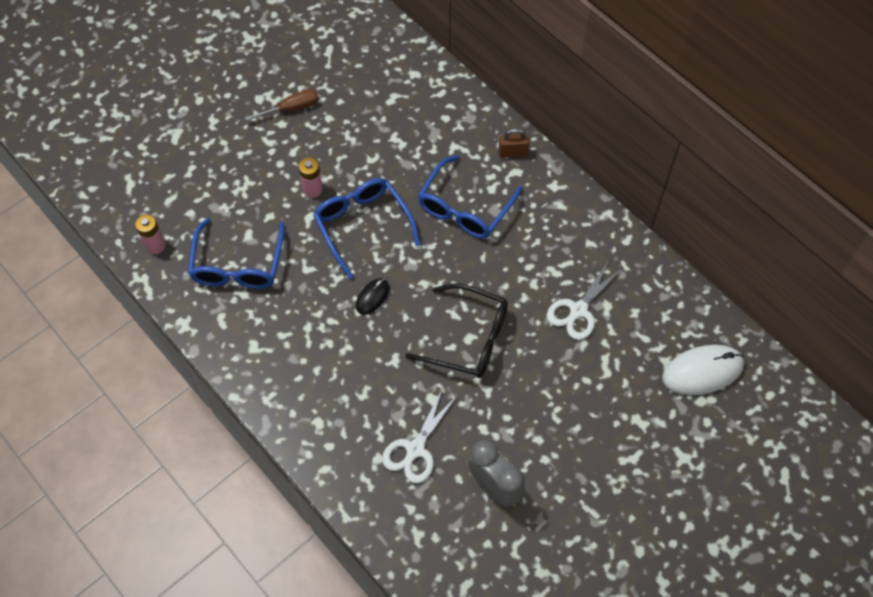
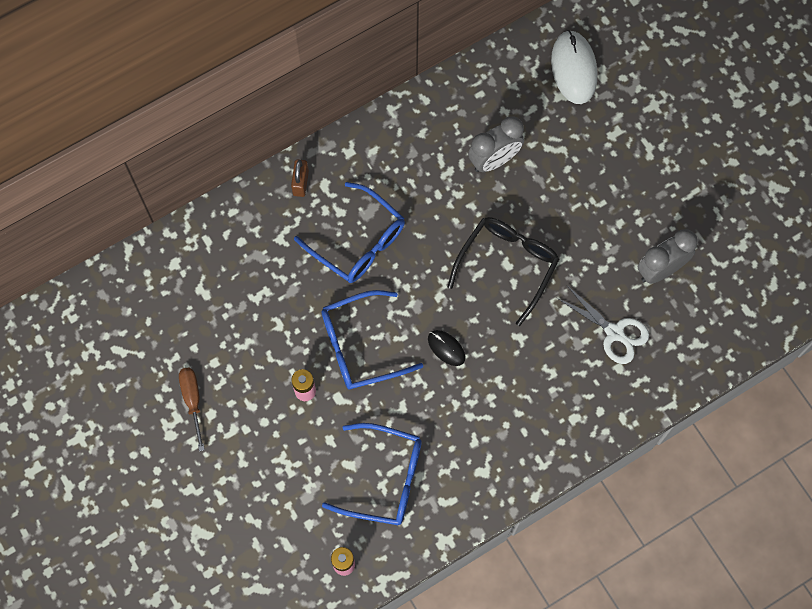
camera: 80 degrees left, 10 degrees up
(578, 310) = (494, 160): white scissors -> grey clock

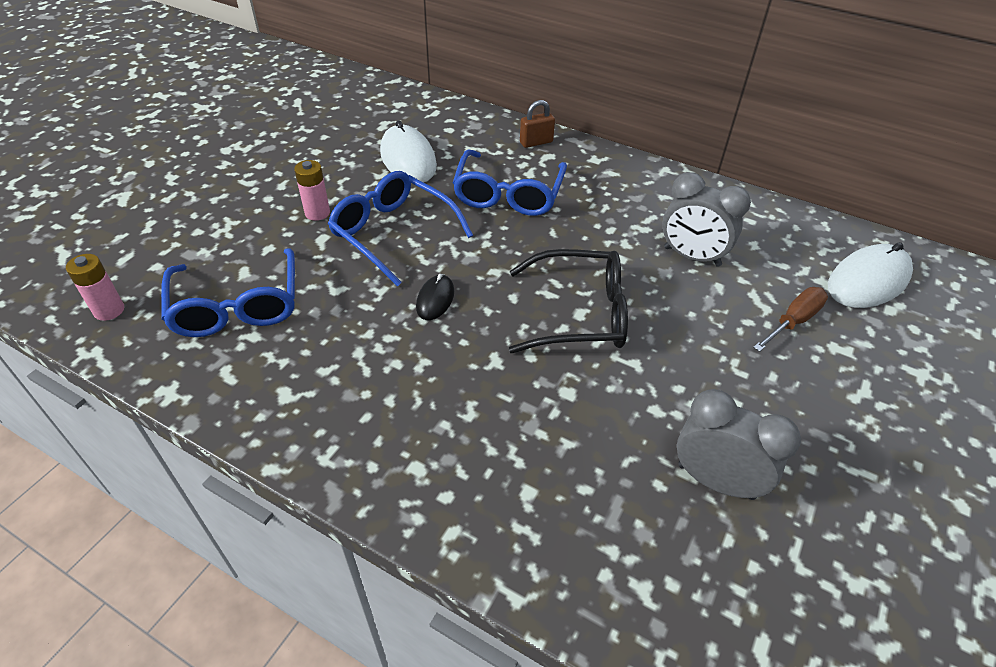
camera: 60 degrees right, 25 degrees down
(192, 400) = (269, 150): brown screwdriver -> brown screwdriver (794, 321)
(268, 294) = (408, 159): none -> white mouse
(615, 333) = (577, 464): white scissors -> none

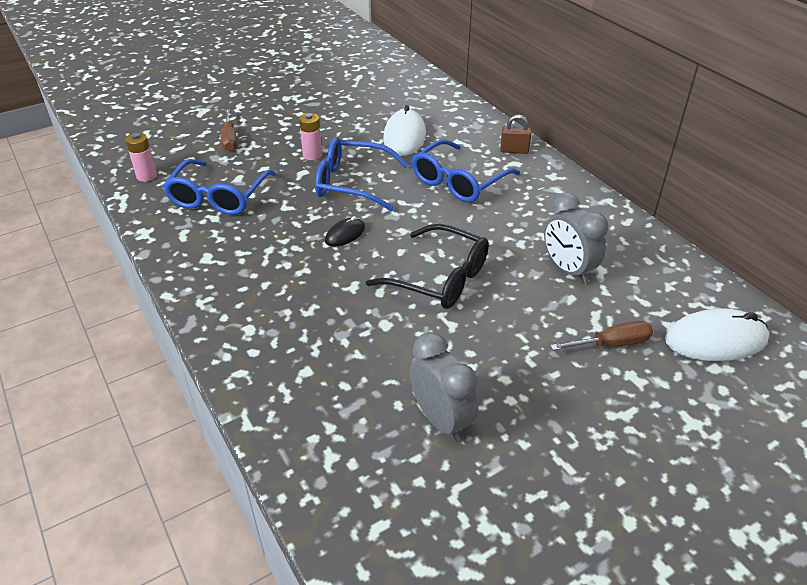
camera: 30 degrees right, 5 degrees down
(192, 225) = (229, 140): none -> brown screwdriver
(393, 233) = (352, 183): blue glasses -> blue glasses turned 60 degrees counterclockwise

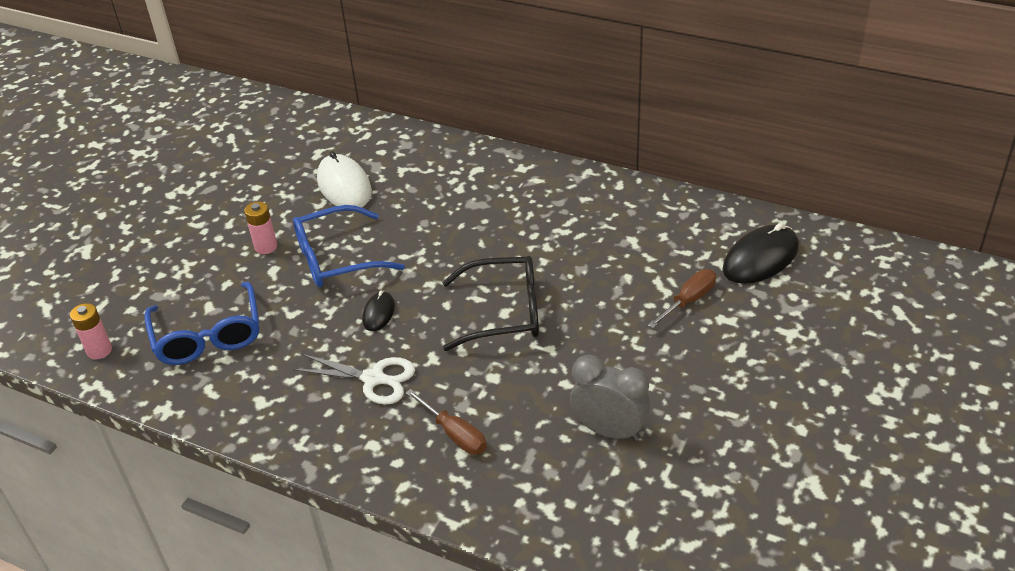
camera: 30 degrees left, 0 degrees up
(229, 140) = (154, 269): brown screwdriver -> brown screwdriver (455, 434)
(296, 280) = (374, 379): none -> white scissors
(458, 181) = (440, 211): blue glasses -> none
(514, 151) = (465, 156): brown padlock -> none
(568, 270) = (605, 253): grey clock -> none
(715, 340) = (760, 258): white mouse -> black mouse

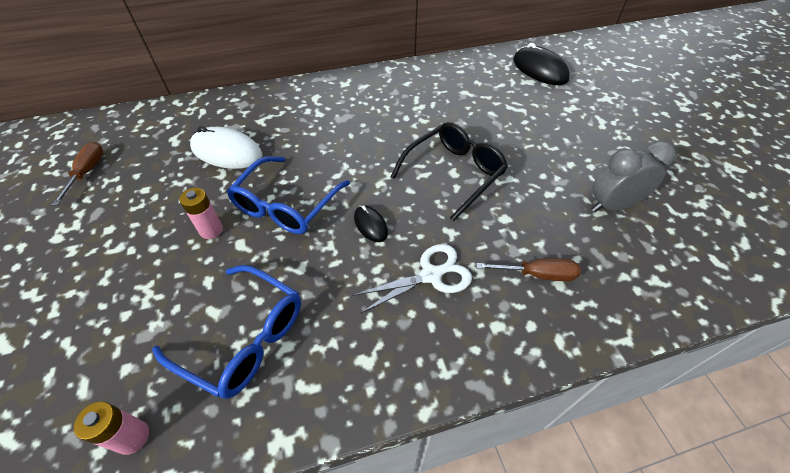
camera: 45 degrees left, 10 degrees up
(689, 300) = (540, 108): brown screwdriver -> brown screwdriver (87, 172)
(760, 258) = (539, 70): black mouse -> black mouse turned 45 degrees counterclockwise

